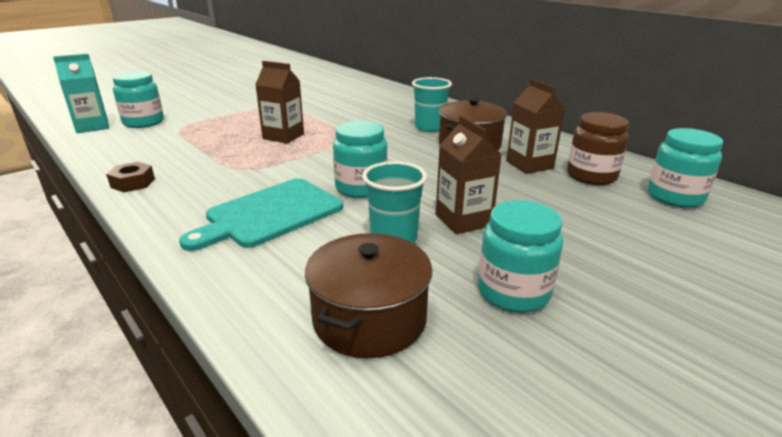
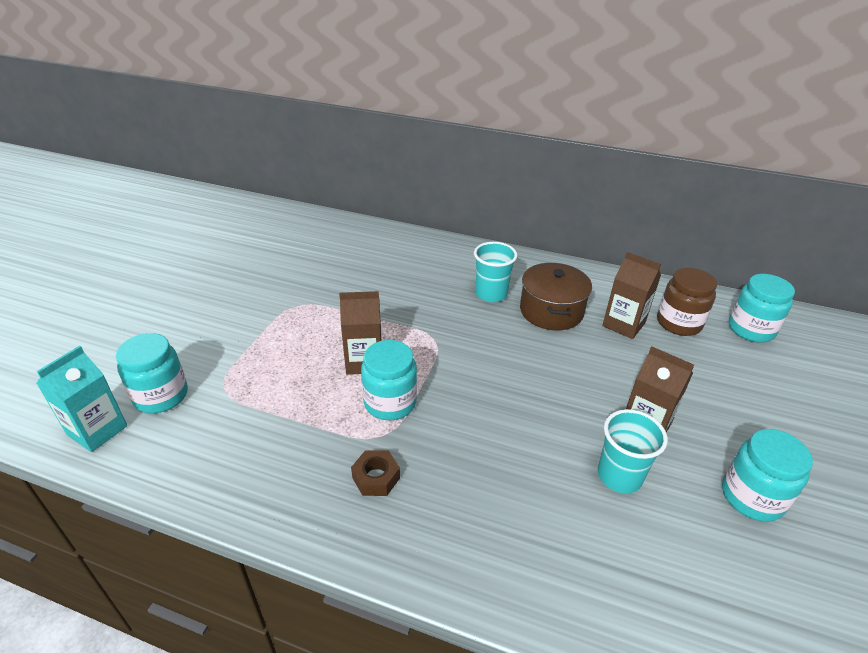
camera: 30 degrees left, 10 degrees up
(133, 183) = (290, 512): brown nut -> brown nut (376, 478)
(270, 214) = (487, 493): turquoise cutting board -> none
(361, 188) = (525, 417): turquoise jar -> turquoise jar (390, 402)
(369, 318) = (695, 582): brown pot -> none

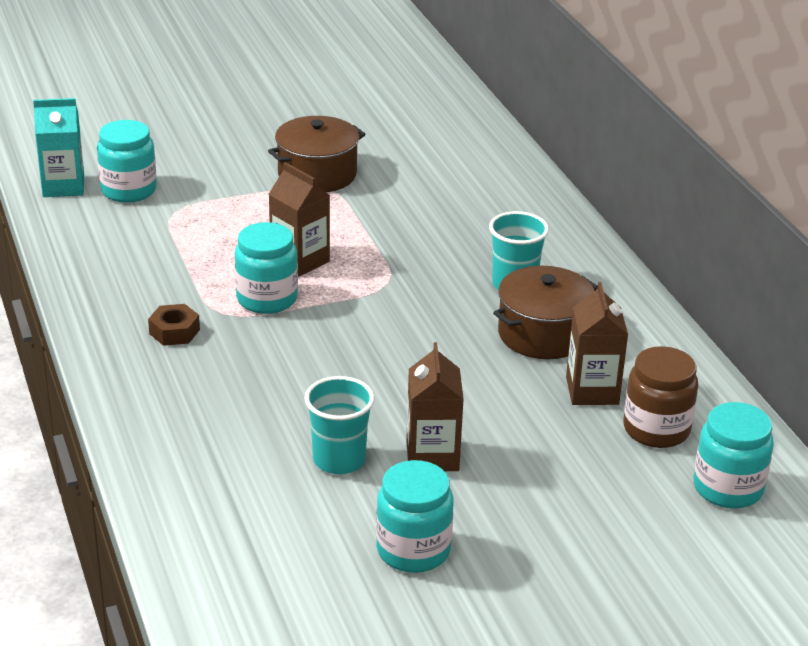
camera: 50 degrees right, 5 degrees down
(278, 300) = (317, 174): none -> brown pot

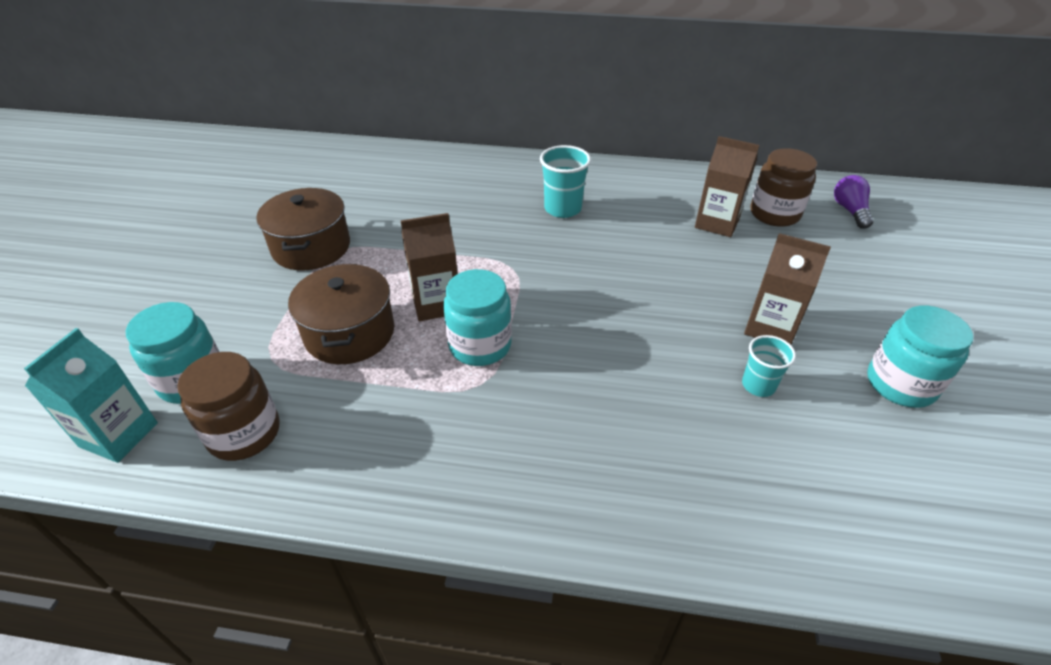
camera: 60 degrees left, 10 degrees up
(99, 231) = (244, 433): none -> brown jar
(174, 332) = (487, 433): brown nut -> none
(339, 460) = (758, 385): turquoise cup -> turquoise cup, size x0.66
(543, 334) = (635, 219): brown pot -> brown pot (349, 333)
(728, 488) = (850, 211): turquoise jar -> purple light bulb

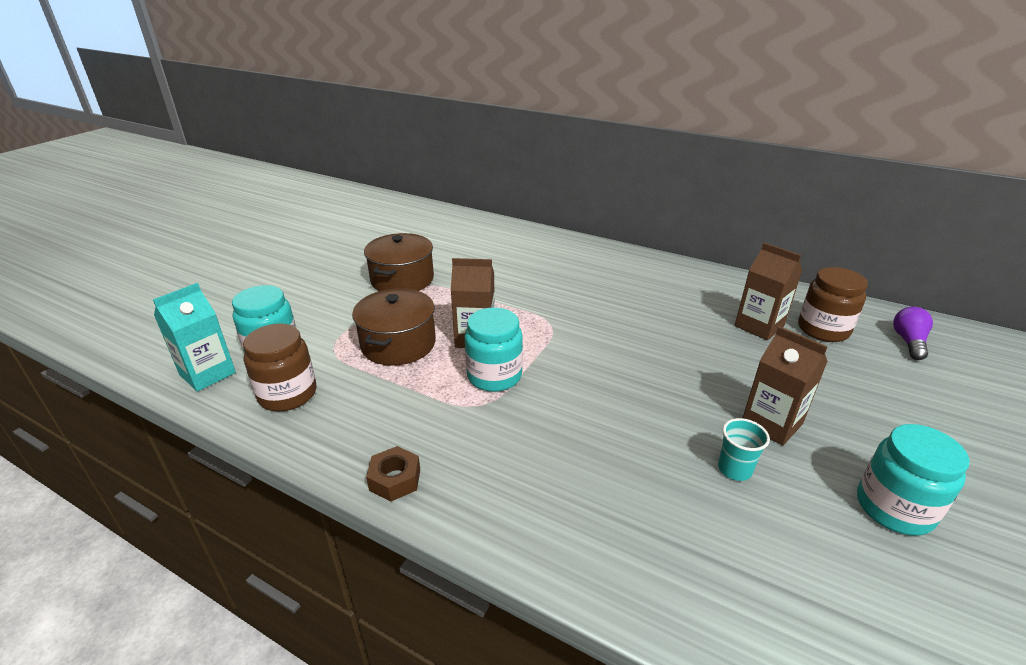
camera: 20 degrees right, 10 degrees down
(430, 500) = (395, 479): none -> brown nut
(562, 209) = (617, 289): turquoise cup -> none

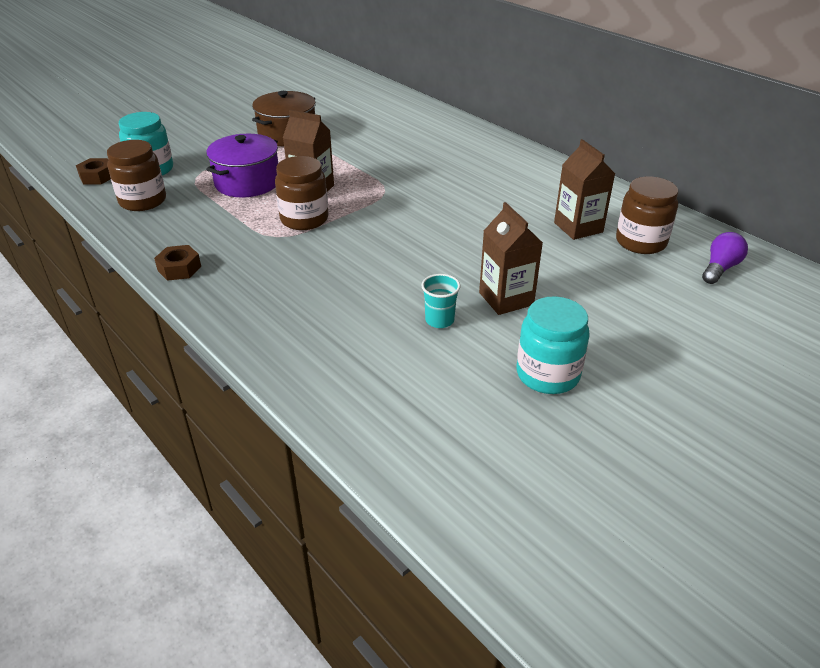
camera: 20 degrees right, 5 degrees up
(207, 374) = (97, 177): turquoise carton -> brown nut
(398, 344) = (247, 182): brown pot -> purple pot
(494, 376) = (304, 219): turquoise jar -> brown jar

